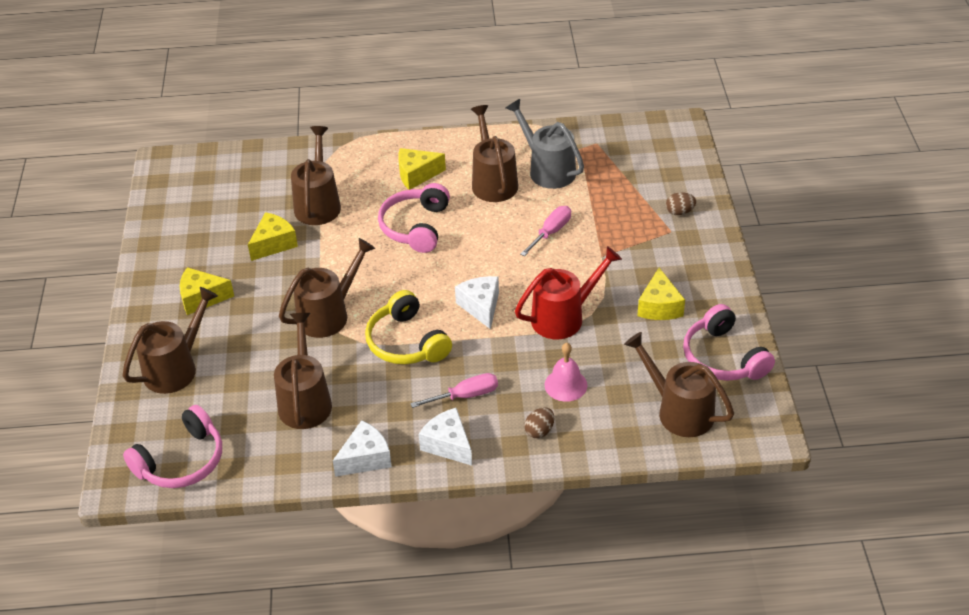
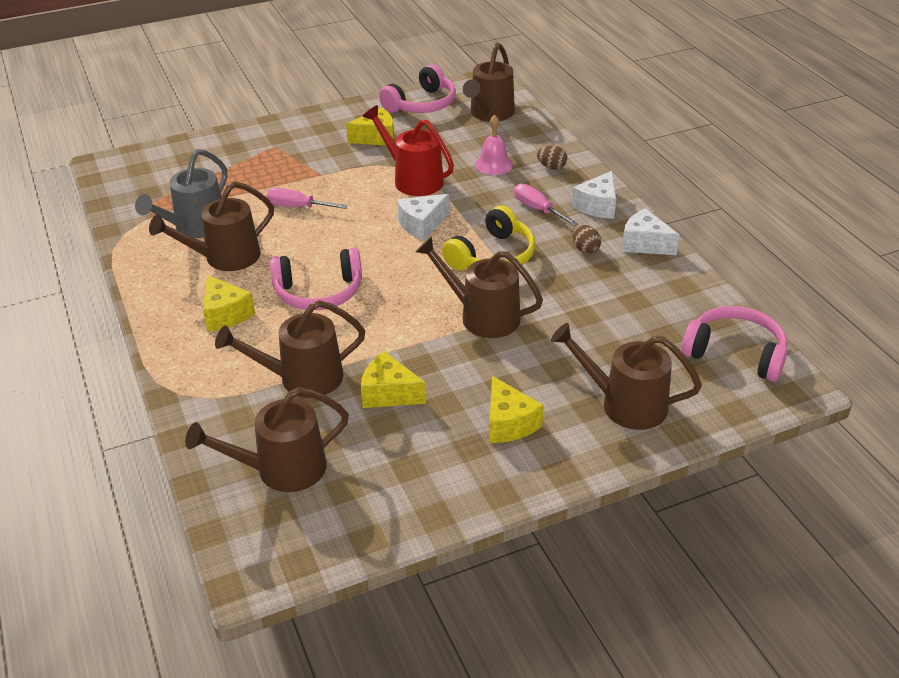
camera: 110 degrees left, 5 degrees down
(305, 400) = (605, 297): brown watering can -> brown watering can (281, 470)
(679, 212) = (244, 146): brown egg -> brown egg (585, 249)

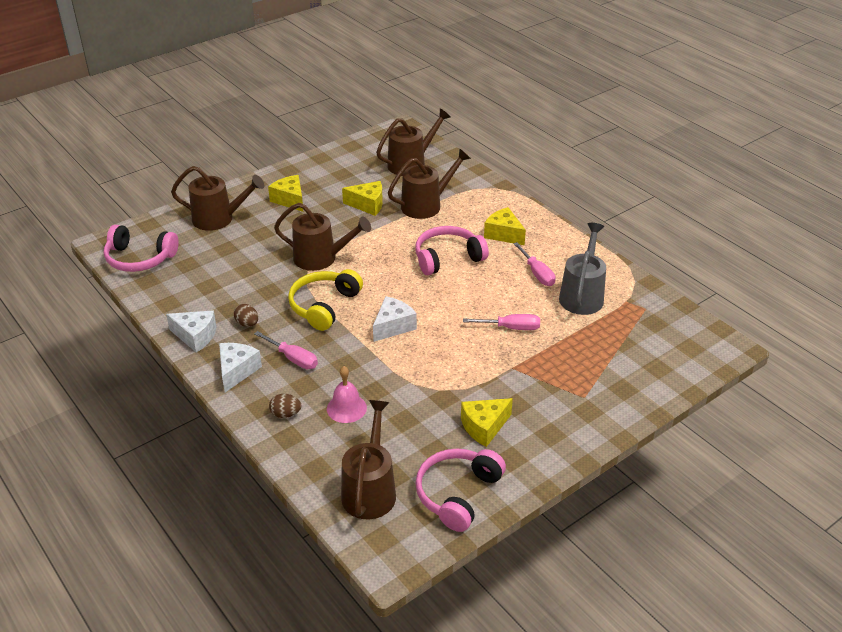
camera: 165 degrees right, 0 degrees up
(225, 258) = (537, 273): brown watering can -> pink screwdriver
(413, 179) = (421, 375): red watering can -> none

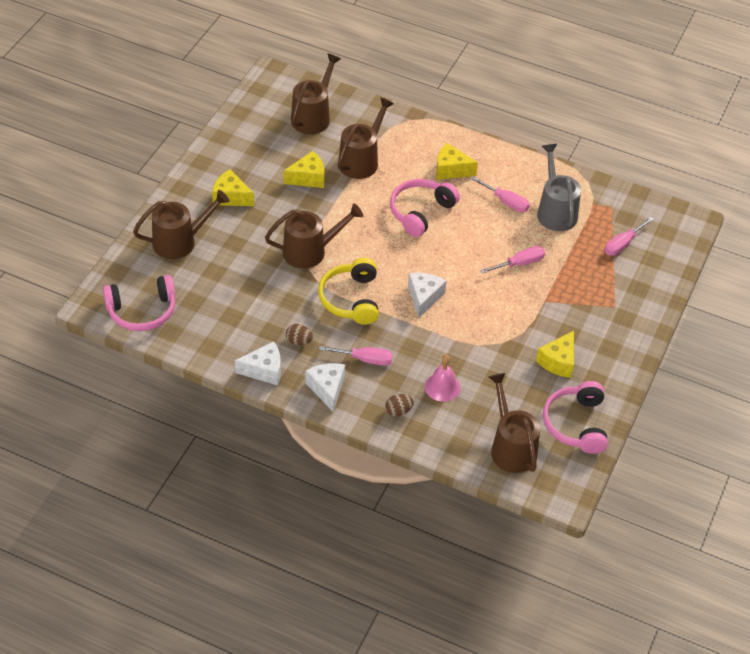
camera: 30 degrees left, 10 degrees up
(634, 344) = (623, 244): none -> pink screwdriver

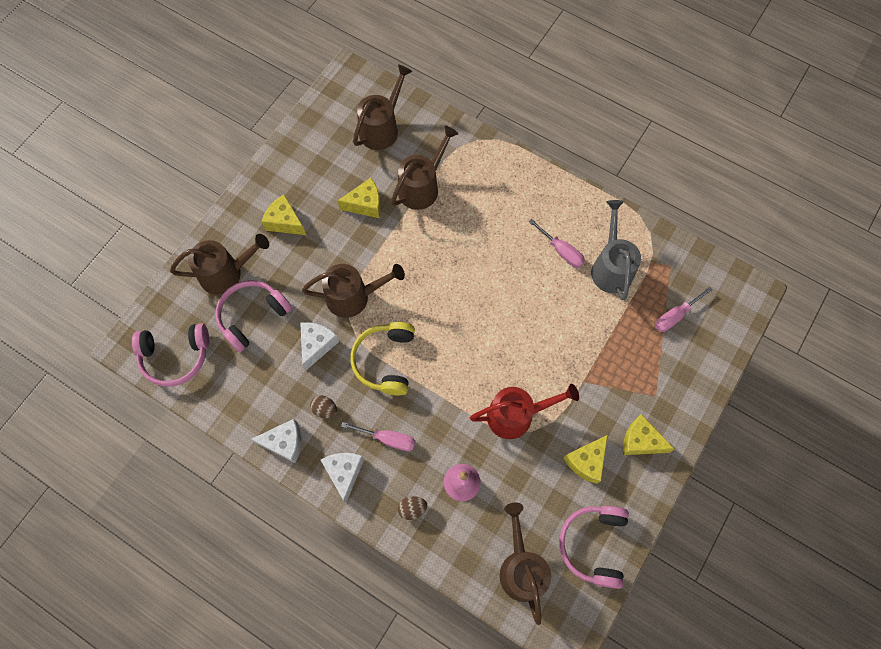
camera: 10 degrees right, 20 degrees up
(420, 212) = (472, 257): pink headphones -> pink headphones (252, 316)
(424, 297) = (460, 365): white cheese -> white cheese (317, 345)
(451, 170) = (511, 205): yellow cheese -> yellow cheese (640, 441)
(485, 331) = (516, 415): none -> red watering can
(519, 264) = (564, 331): pink screwdriver -> none

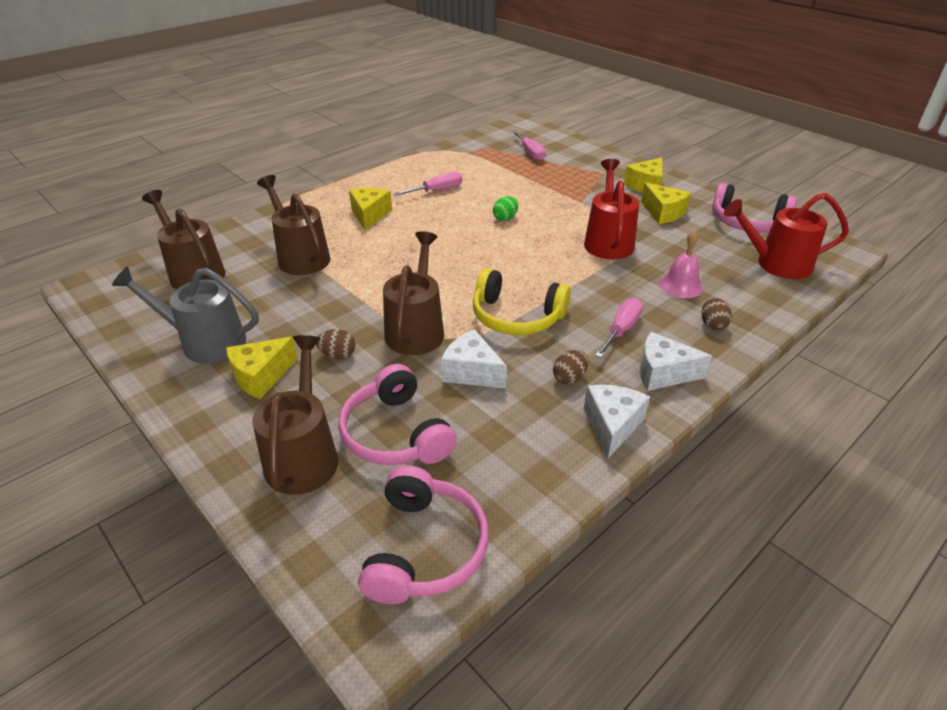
camera: 75 degrees left, 30 degrees down
(315, 257) = (338, 355): none -> brown egg
(365, 204) = (290, 301): yellow cheese -> yellow cheese (370, 215)
(521, 567) = (776, 264): brown watering can -> red watering can
(529, 321) = (505, 218): none -> green egg
(611, 267) = (468, 171): grey watering can -> grey watering can (205, 342)

